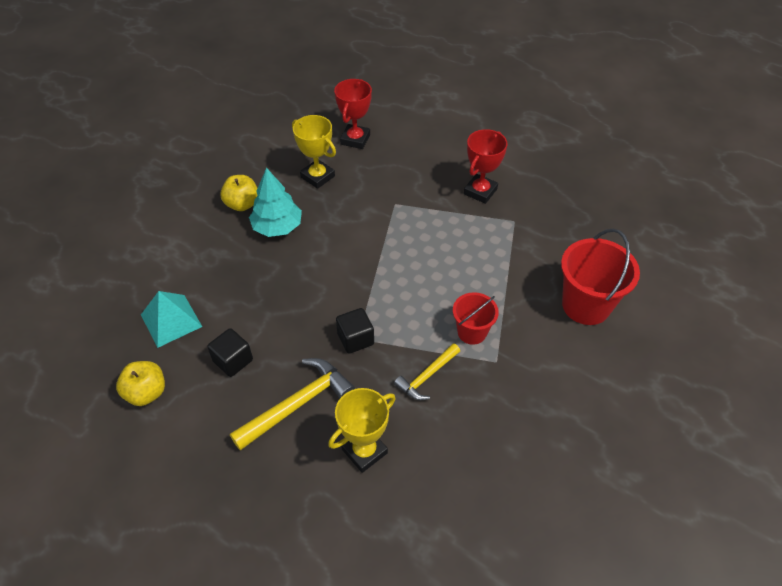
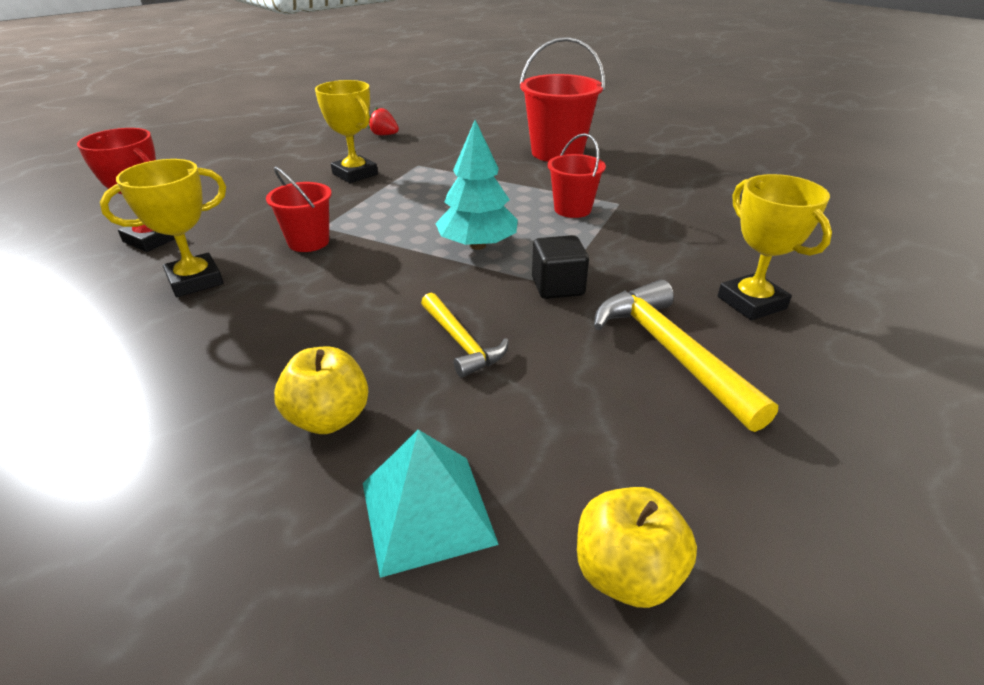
camera: 75 degrees left, 15 degrees down
(233, 361) = (567, 419): black cube -> none
(242, 204) = (171, 372): yellow apple -> yellow apple (329, 418)
(277, 227) = (273, 334): turquoise tree -> turquoise tree (477, 245)
(373, 204) = (308, 242): none -> red bucket
(427, 376) = (633, 244): yellow hammer -> yellow hammer (461, 342)
(480, 191) = (355, 174): red trophy -> yellow trophy
(566, 183) = (384, 135): none -> red strawberry

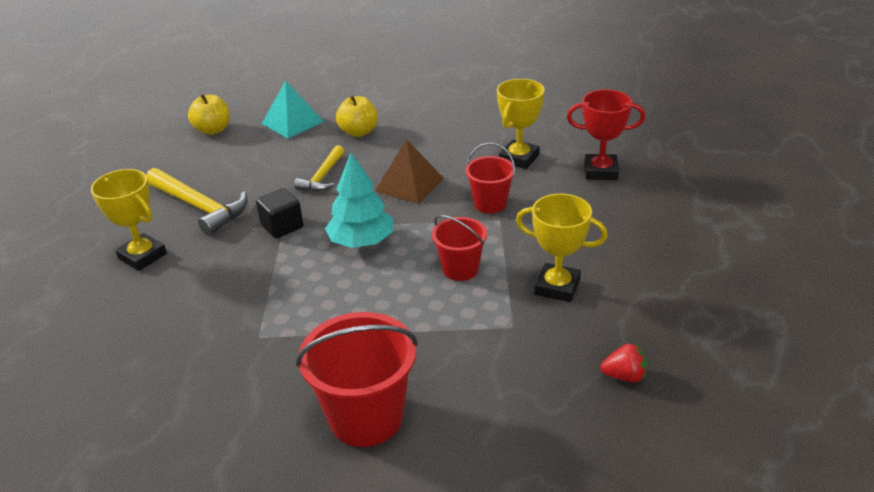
camera: 155 degrees right, 0 degrees up
(361, 291) = (409, 184): none -> brown pyramid
(461, 342) = (322, 176): yellow hammer -> yellow hammer turned 105 degrees counterclockwise
(572, 209) = (302, 310): red bucket -> red bucket (460, 269)

